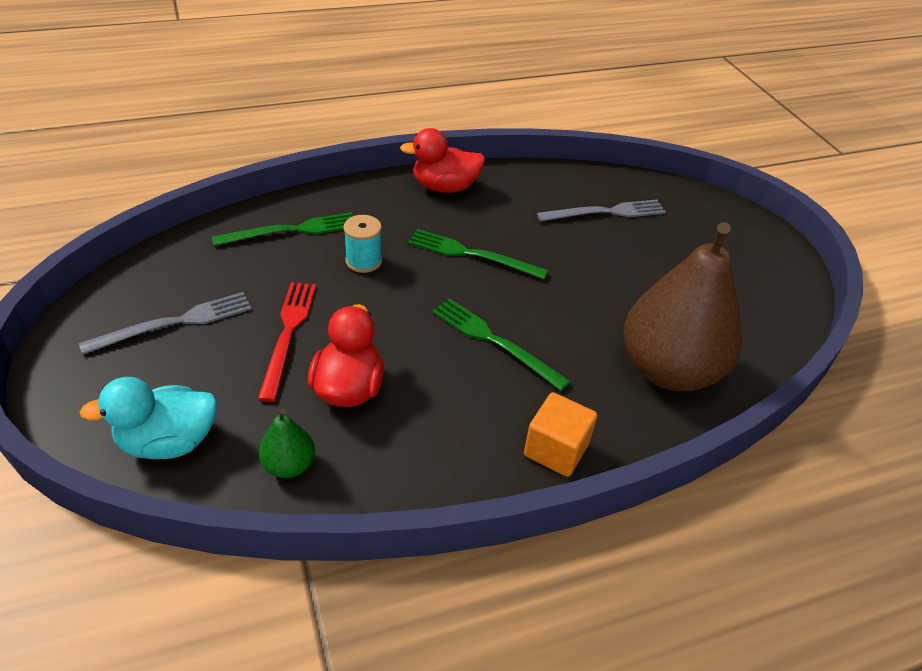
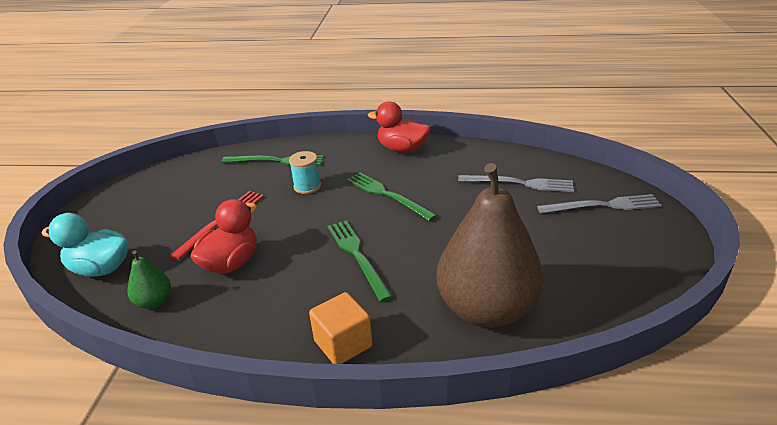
camera: 30 degrees right, 10 degrees down
(175, 323) = (163, 202): grey fork -> grey fork (603, 205)

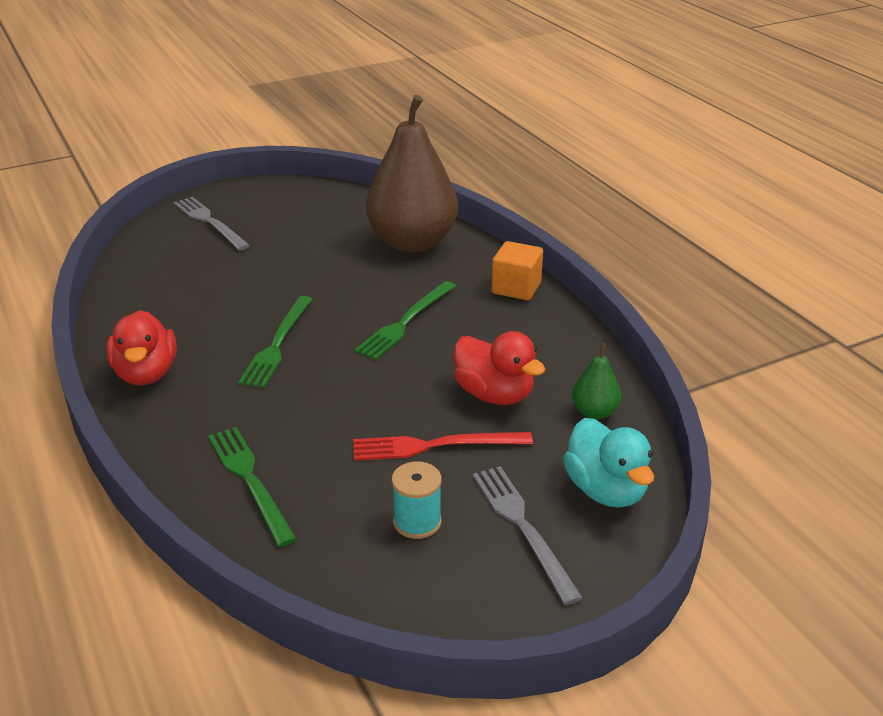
camera: 125 degrees left, 0 degrees up
(231, 263) = (494, 394): red duck -> red duck turned 135 degrees counterclockwise
(307, 186) = (302, 414): turquoise spool -> turquoise spool (417, 522)
(519, 183) = (192, 270): grey fork -> grey fork (522, 527)

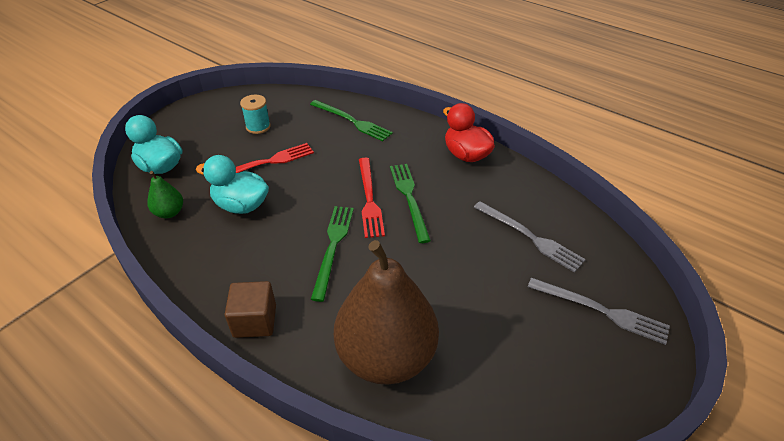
camera: 155 degrees right, 10 degrees up
(326, 356) = (369, 199): none -> red fork
(494, 394) = (241, 205): red duck -> turquoise duck
(516, 288) = (255, 321): orange cube -> brown cube
(522, 527) = (204, 138): grey fork -> grey fork (530, 237)

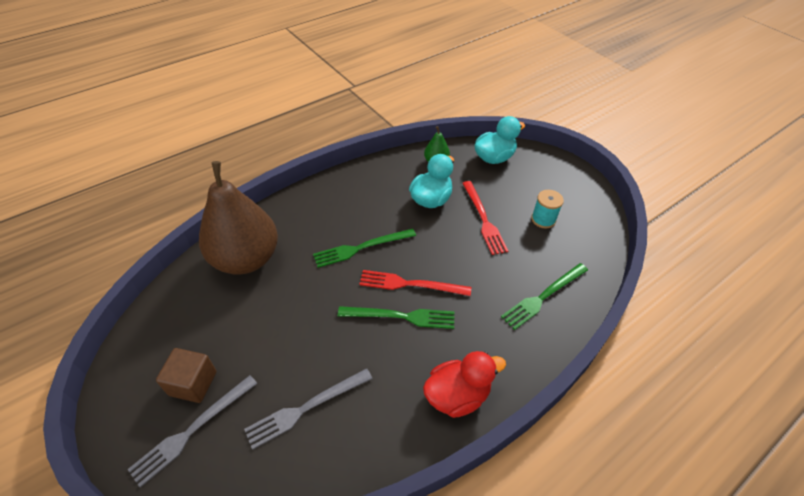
camera: 105 degrees right, 5 degrees up
(255, 321) = (313, 197): brown cube -> brown cube (193, 383)
(333, 247) = (361, 248): green fork -> green fork turned 135 degrees clockwise

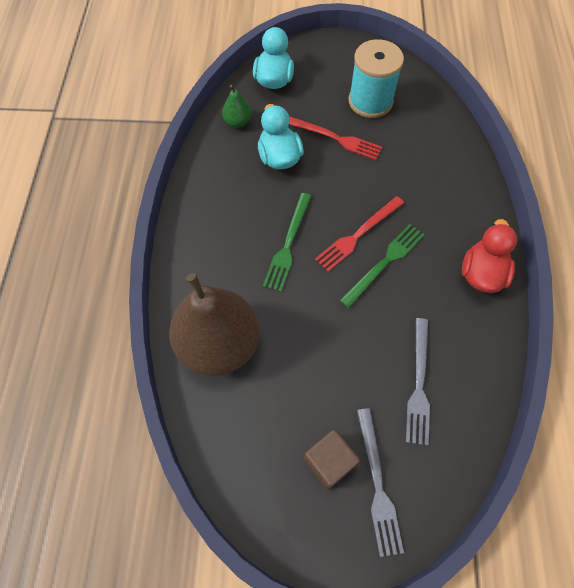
camera: 50 degrees left, 15 degrees up
(543, 219) = (370, 101): turquoise spool -> turquoise spool, size x1.82
(543, 296) = (441, 158): green fork -> none

